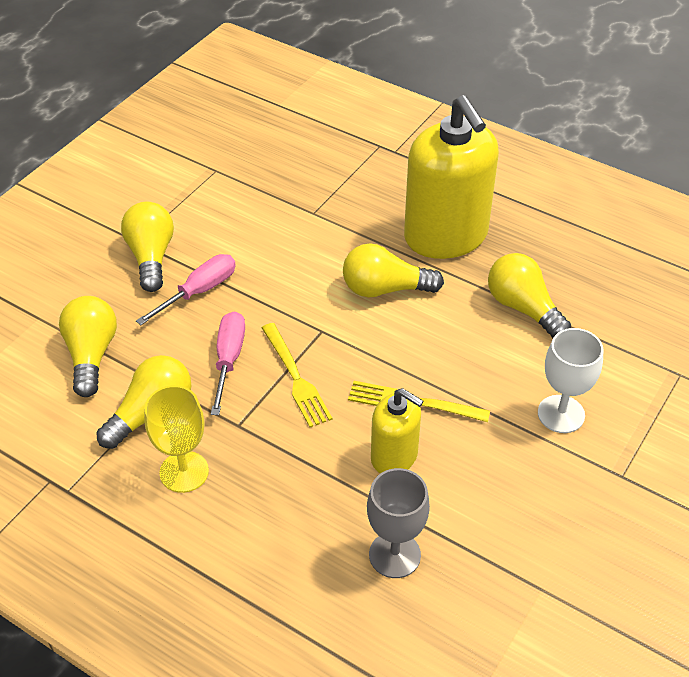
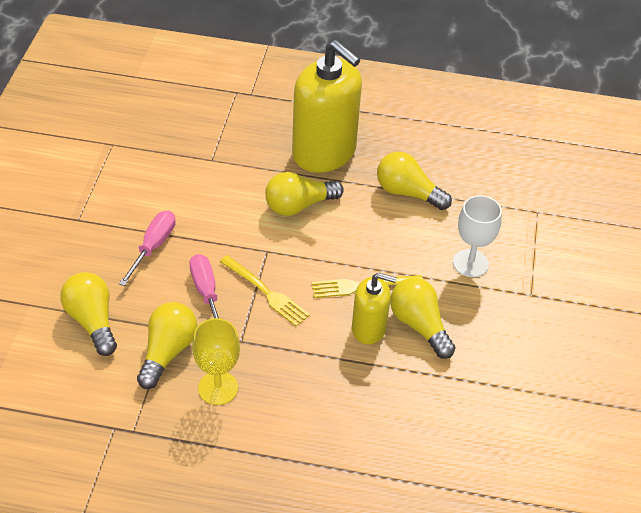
camera: 25 degrees left, 0 degrees up
(151, 257) = (98, 229): yellow light bulb -> yellow light bulb (419, 326)
(394, 555) = (404, 398): grey goblet -> none

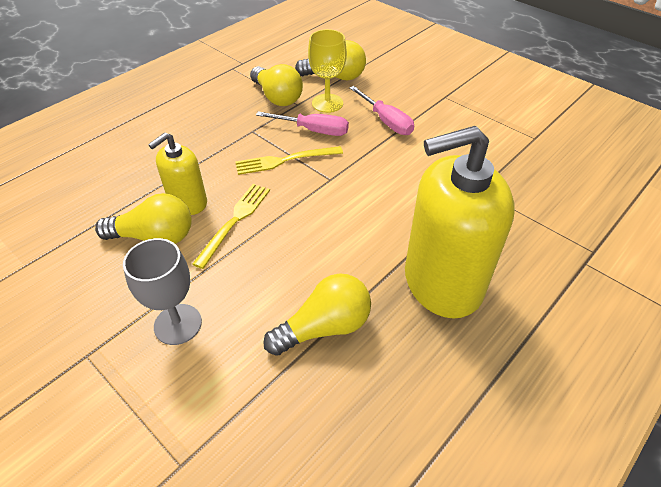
camera: 125 degrees right, 0 degrees up
(218, 388) = (224, 107): yellow goblet -> yellow goblet (327, 103)
(299, 205) = (371, 224): yellow light bulb -> none
(470, 263) = (178, 324): white goblet -> grey goblet

